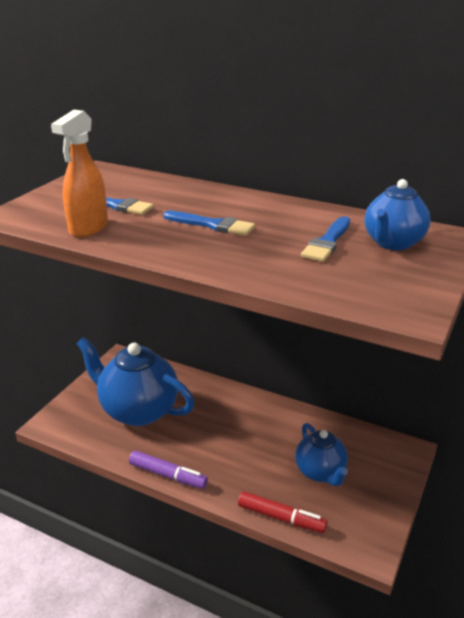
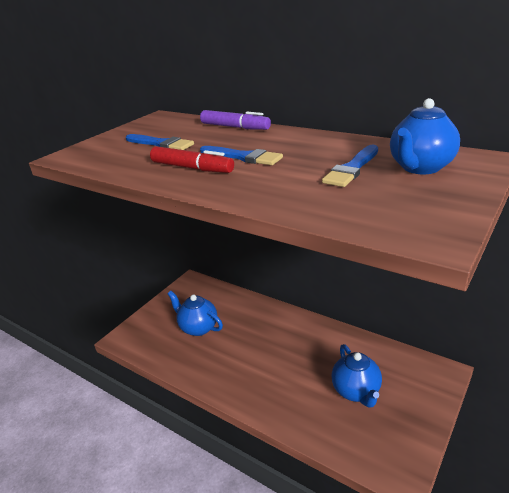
camera: 10 degrees right, 0 degrees up
(88, 228) = (129, 163): orange spray bottle -> none
(138, 410) = (198, 328): blue teapot -> blue teapot, size x0.58
(168, 475) = (215, 388): purple marker -> purple marker (235, 127)
(281, 518) = (314, 435): red marker -> red marker (192, 168)

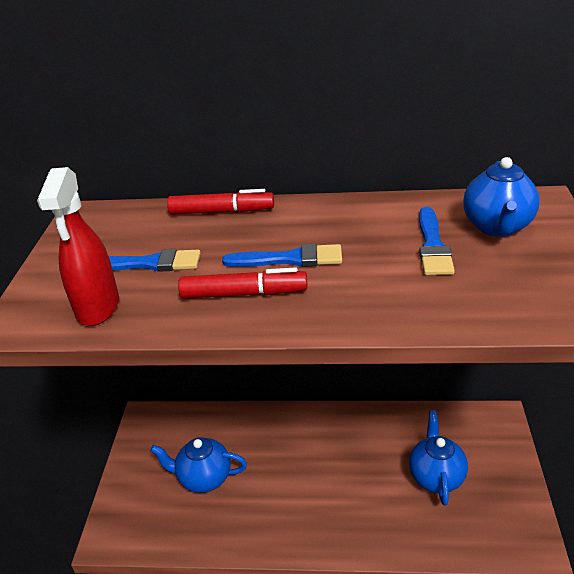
camera: 30 degrees left, 5 degrees up
(108, 158) = (98, 308): none -> red spray bottle
(235, 127) = (221, 211): purple marker -> red marker
(356, 391) = (436, 476): blue teapot -> blue teapot turned 135 degrees counterclockwise

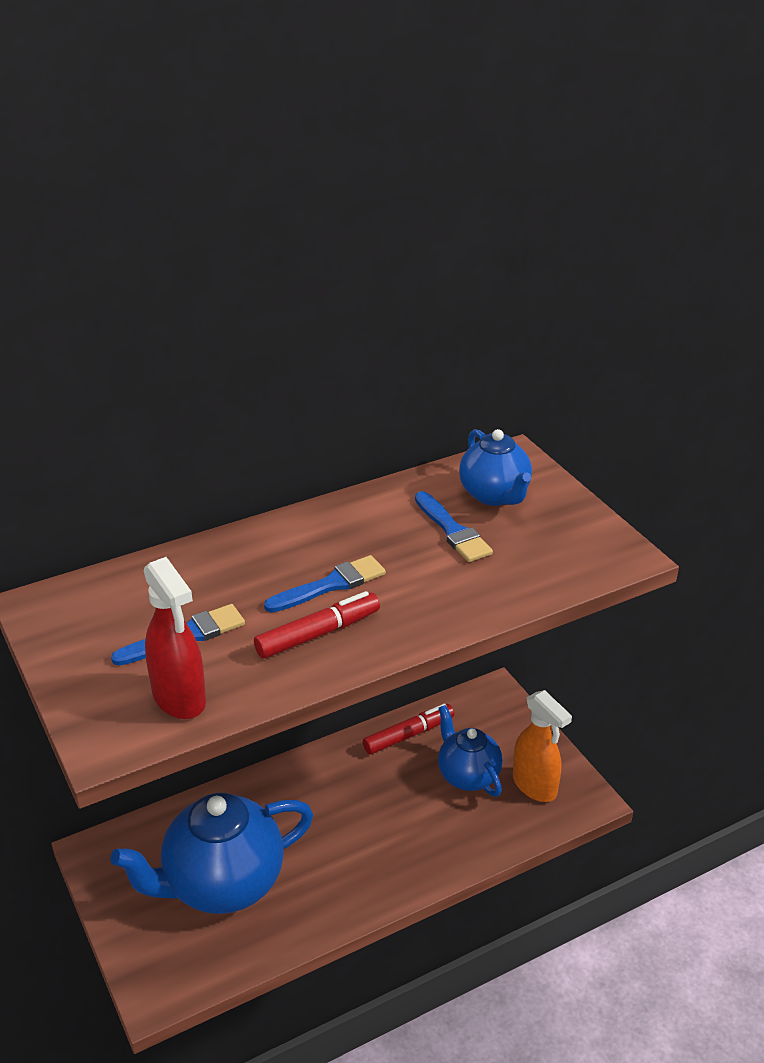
camera: 35 degrees left, 0 degrees up
(204, 478) = (222, 884): blue teapot -> blue teapot, size x1.71
(221, 211) = (207, 554): red marker -> red marker (408, 735)
(490, 511) = (535, 786): none -> orange spray bottle

